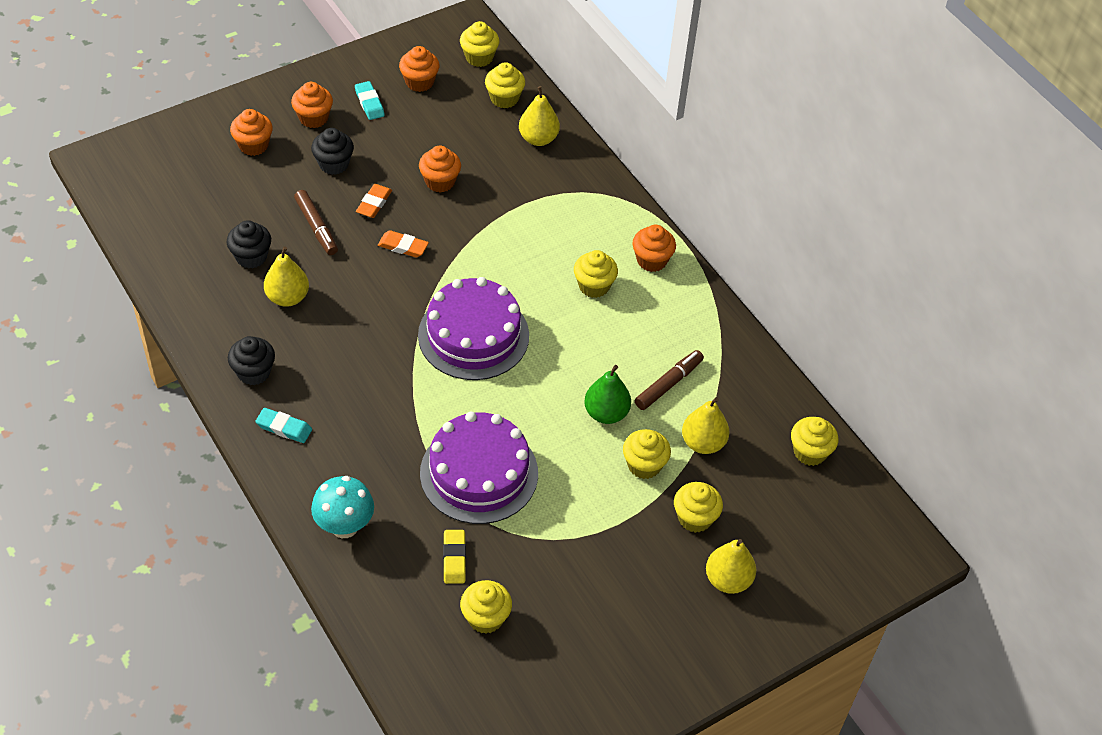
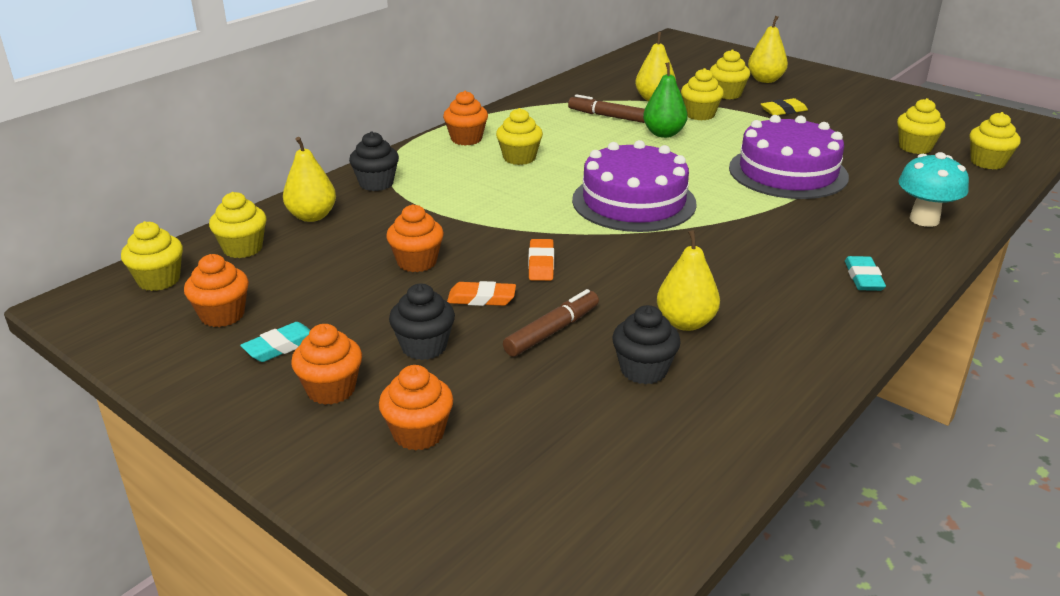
camera: 105 degrees left, 20 degrees down
(254, 372) = (817, 317): black cupcake -> black cupcake (376, 183)
(454, 559) = (883, 167): yellow eraser -> yellow eraser (783, 111)
(810, 452) = (624, 69): yellow cupcake -> yellow cupcake (987, 162)

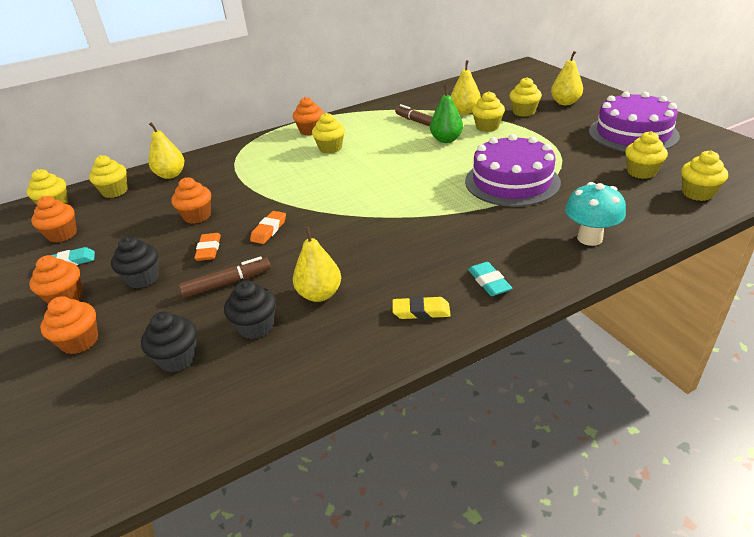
camera: 25 degrees right, 5 degrees up
(376, 183) = (227, 157): black cupcake -> black cupcake (178, 358)
(481, 298) = (209, 249): orange eraser -> orange eraser turned 60 degrees clockwise
(634, 202) = (375, 191): purple cake -> purple cake (633, 133)
(783, 111) = (556, 129): yellow eraser -> yellow eraser (421, 311)
(863, 278) = (489, 282): turquoise eraser -> turquoise eraser turned 45 degrees counterclockwise

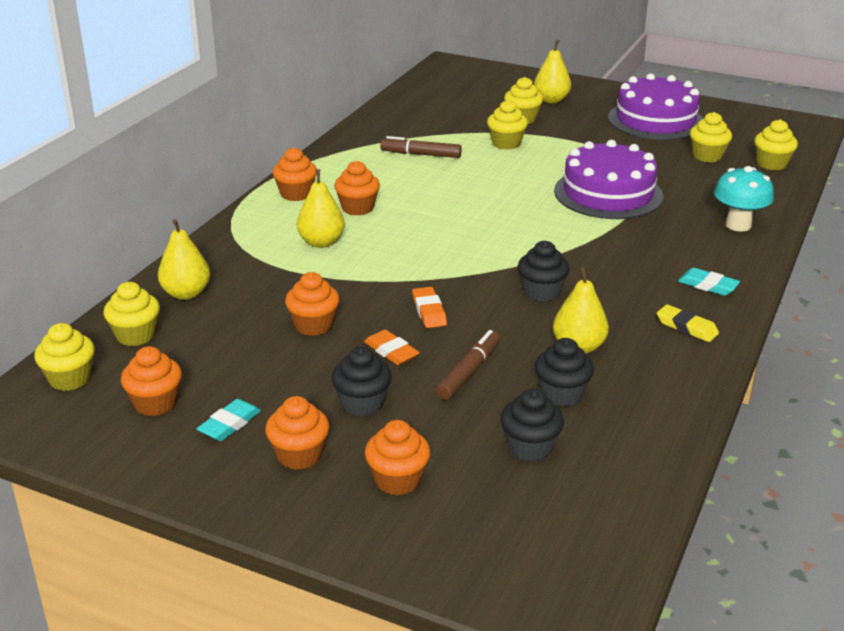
camera: 40 degrees left, 5 degrees down
(330, 148) = (357, 208): yellow cupcake -> orange cupcake
(356, 242) = (541, 292): none -> black cupcake
(421, 311) = (686, 327): yellow eraser -> yellow eraser turned 75 degrees clockwise
(446, 140) = (481, 167): green pear -> none
(465, 112) = (457, 131): yellow pear -> yellow pear (321, 242)

